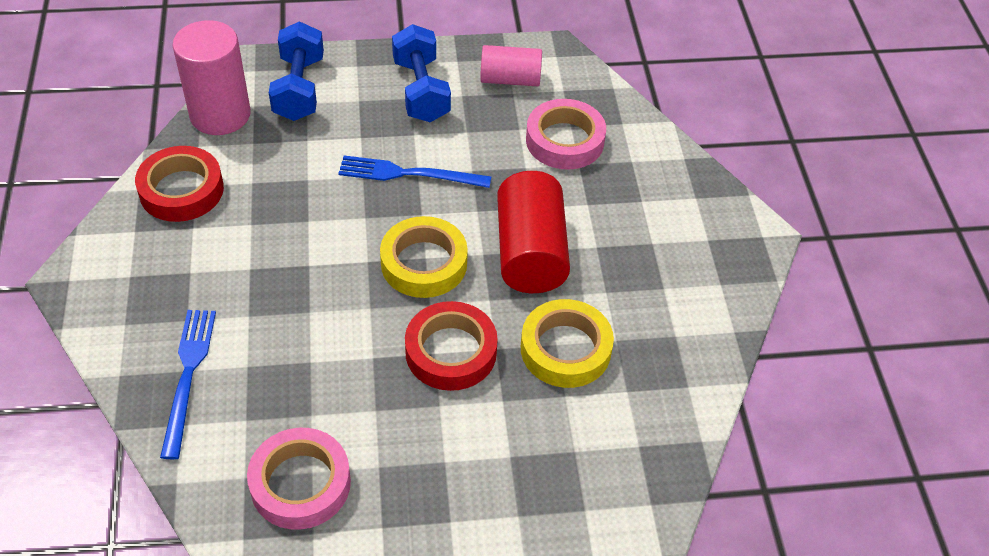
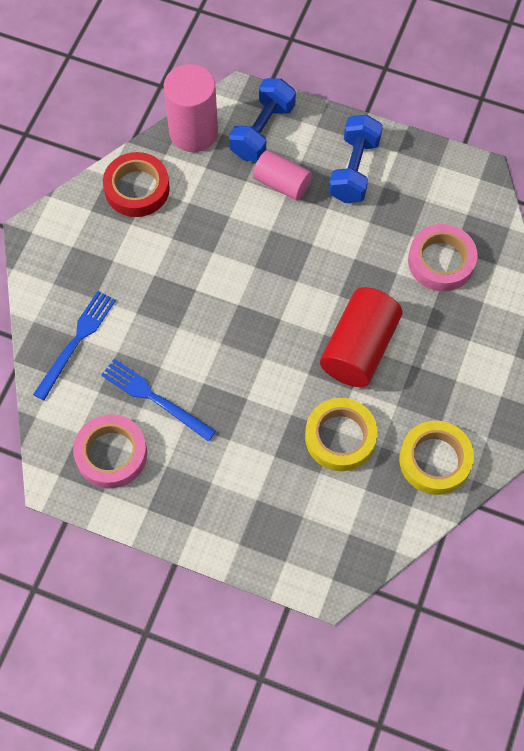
camera: 30 degrees right, 15 degrees up
(408, 174) = (305, 242): blue fork -> blue fork (154, 398)
(424, 263) = (277, 323): yellow tape -> yellow tape (435, 460)
(451, 352) = (258, 402): red tape -> none
(510, 79) = (430, 187): pink cylinder -> pink cylinder (282, 183)

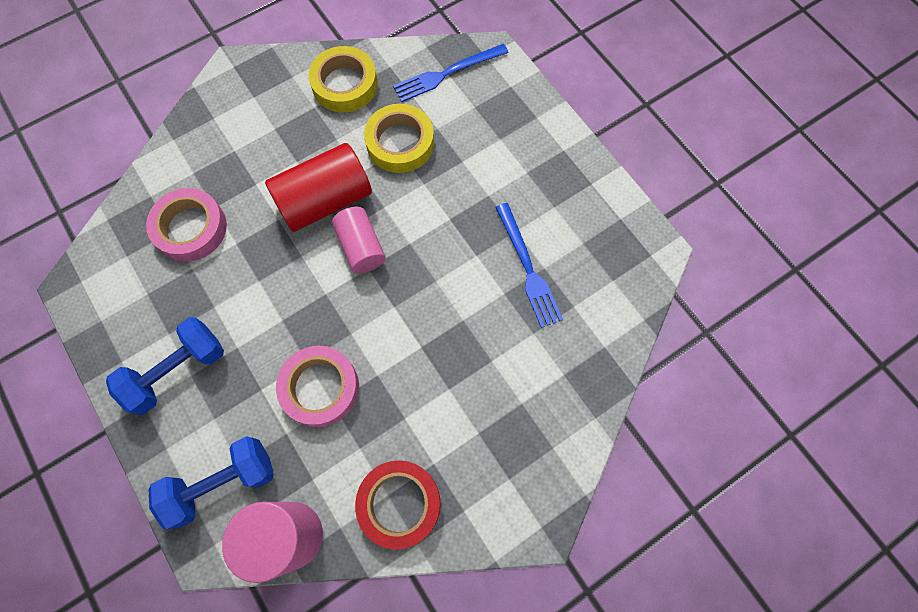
camera: 145 degrees left, 5 degrees up
(76, 341) = (565, 368): blue fork -> blue fork (447, 73)
(111, 454) = (595, 244): pink tape -> pink tape (320, 388)
(282, 183) = (255, 405): pink cylinder -> pink cylinder (361, 247)

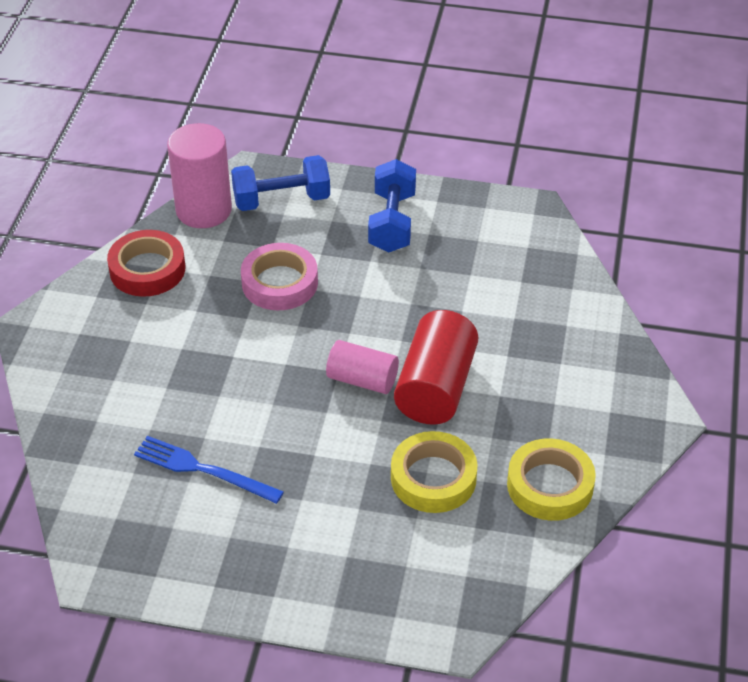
camera: 135 degrees right, 25 degrees down
(191, 228) = (509, 293): pink tape -> none
(222, 483) = (281, 200): blue dumbbell -> blue dumbbell turned 60 degrees clockwise
(447, 73) = (471, 575): blue fork -> none

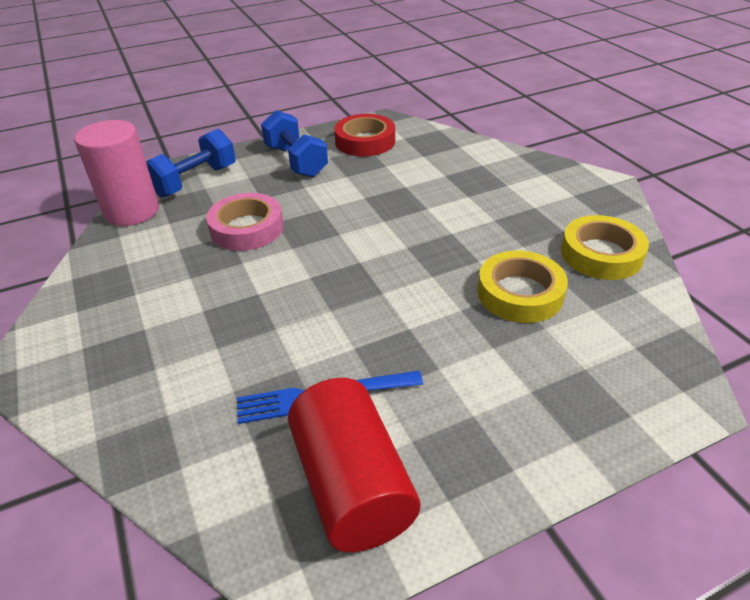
camera: 35 degrees left, 5 degrees down
(147, 269) = (114, 269): red tape -> red tape (365, 141)
(362, 380) = (385, 258): pink cylinder -> none
(435, 387) = (445, 236): red cylinder -> red cylinder (352, 485)

